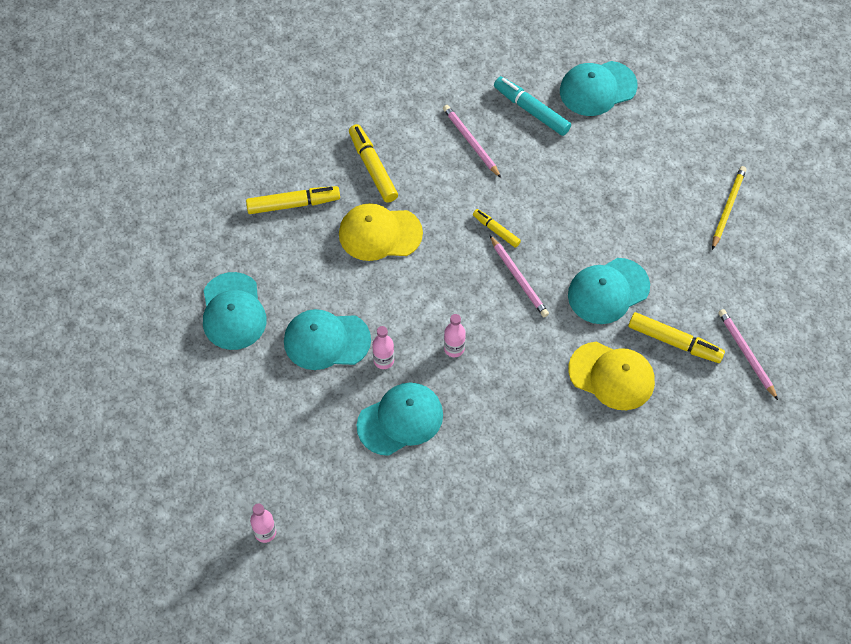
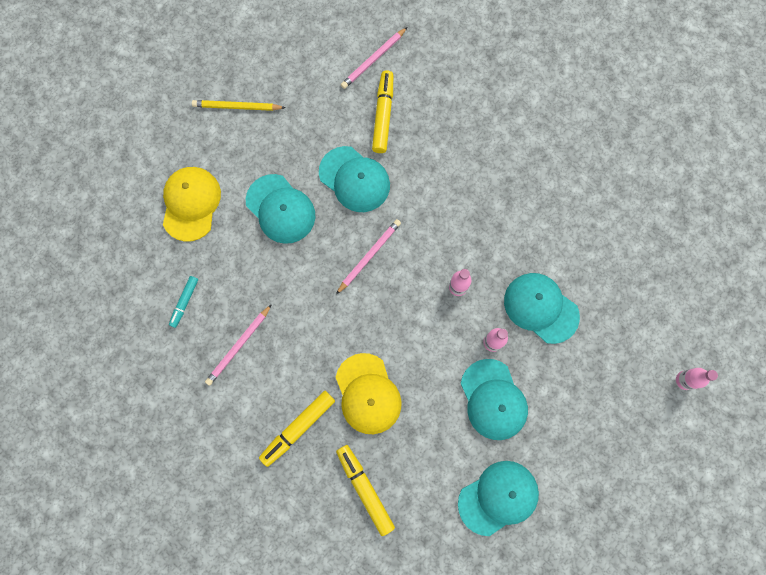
camera: 110 degrees left, 15 degrees up
(496, 230) = (327, 291): yellow marker -> none
(531, 110) = (184, 302): turquoise marker -> turquoise marker, size x0.60
(597, 88) = (141, 250): turquoise cap -> turquoise cap (280, 209)
(612, 376) = (433, 154): yellow cap -> yellow cap (191, 204)

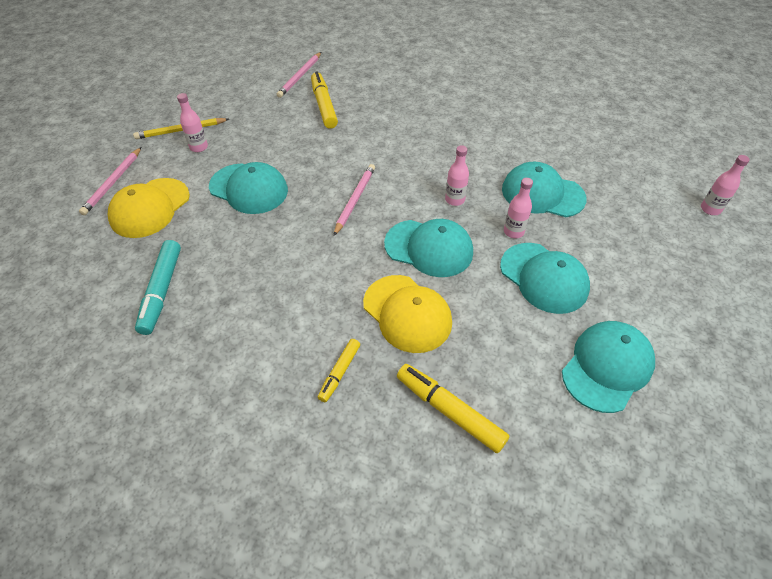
camera: 20 degrees left, 25 degrees down
(184, 302) = (161, 291): turquoise marker -> turquoise marker, size x1.66
(191, 204) = (150, 208): yellow cap -> yellow cap turned 135 degrees counterclockwise
(239, 346) = (239, 313): pink pencil -> pink pencil (113, 182)
(248, 137) = (199, 147): none -> pink bottle
(298, 428) = (339, 372): yellow marker -> yellow marker, size x0.60
(354, 179) = (315, 151): turquoise cap -> turquoise cap (429, 248)

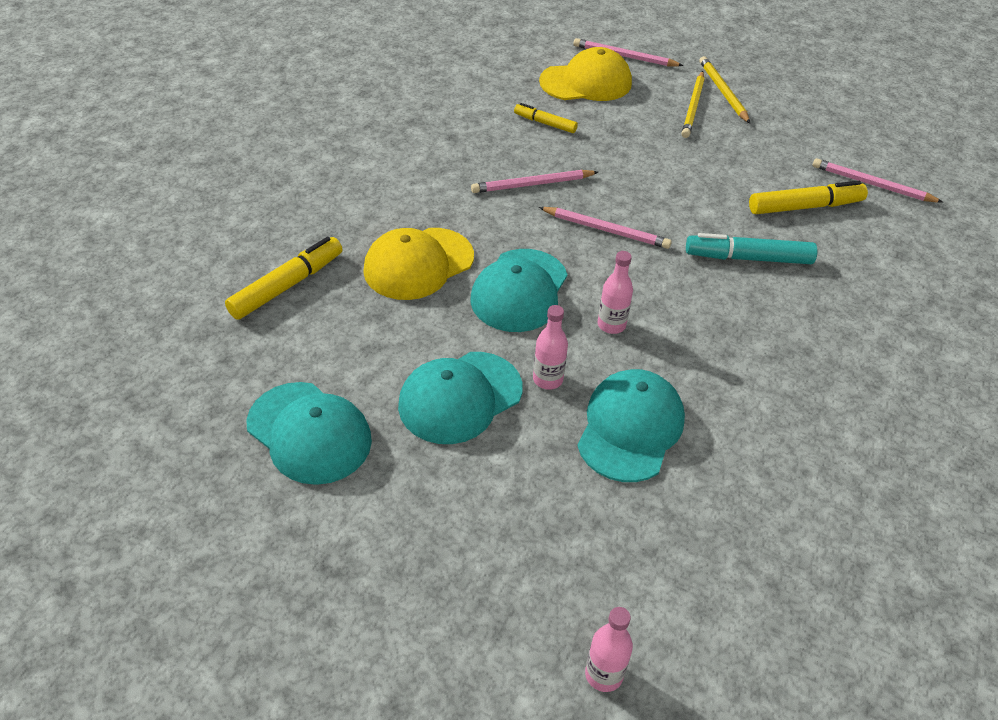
camera: 90 degrees right, 5 degrees down
(150, 208) = (586, 82): yellow cap -> yellow cap turned 135 degrees clockwise
(161, 291) = (469, 99): turquoise marker -> turquoise marker (748, 258)
(199, 147) = (693, 107): pink bottle -> yellow pencil
(249, 189) = (621, 146): turquoise cap -> none
(299, 242) = (532, 184): none -> pink pencil
(339, 372) = (351, 211): yellow marker -> yellow marker (545, 123)

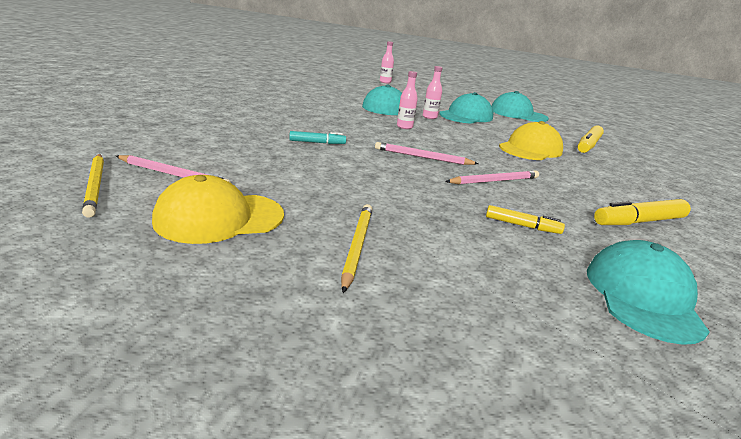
camera: 170 degrees right, 20 degrees down
(519, 291) = (463, 138): turquoise cap -> turquoise cap (643, 296)
(586, 82) = (511, 277): yellow cap -> yellow cap (219, 218)
(625, 56) = (479, 329): pink pencil -> none
(723, 92) = (311, 268): yellow pencil -> yellow pencil (95, 186)
(748, 258) = (317, 143): turquoise marker -> turquoise marker, size x0.60
(805, 207) = (257, 163): yellow marker -> yellow marker (639, 221)

